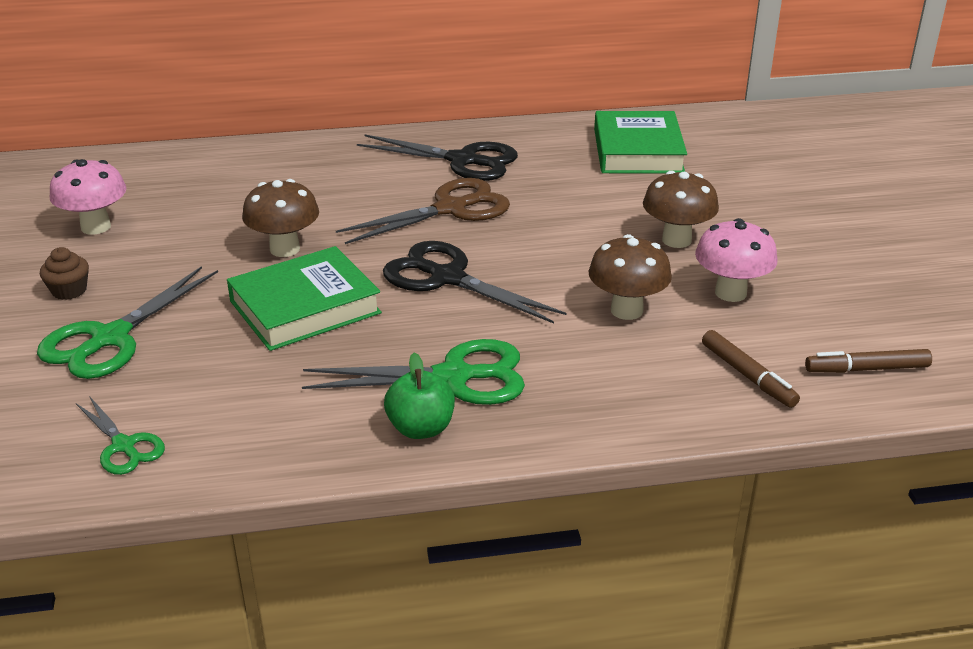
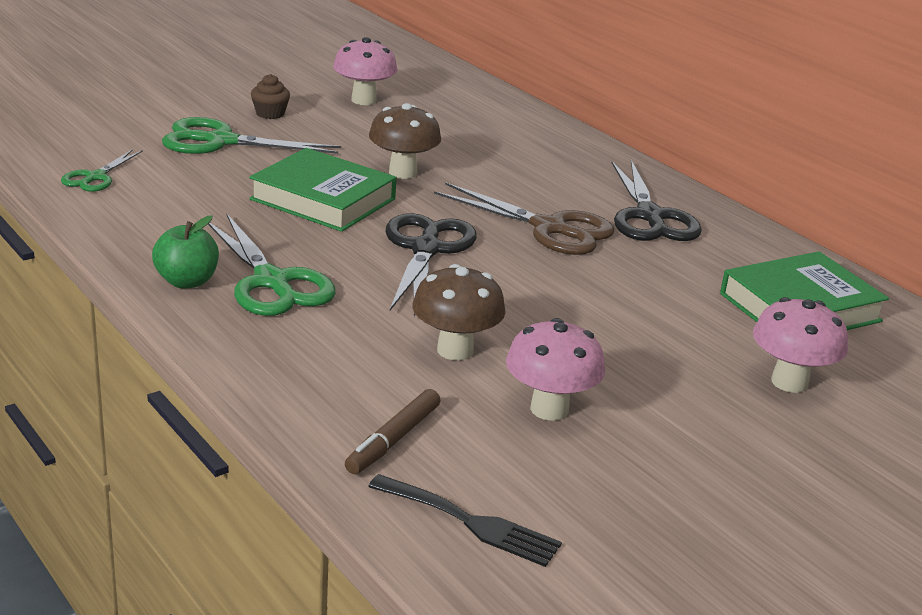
camera: 60 degrees right, 5 degrees down
(676, 240) = (626, 360): brown mushroom -> none
(733, 189) = (789, 382): none -> pink mushroom
(866, 369) = (471, 523): brown marker -> black fork

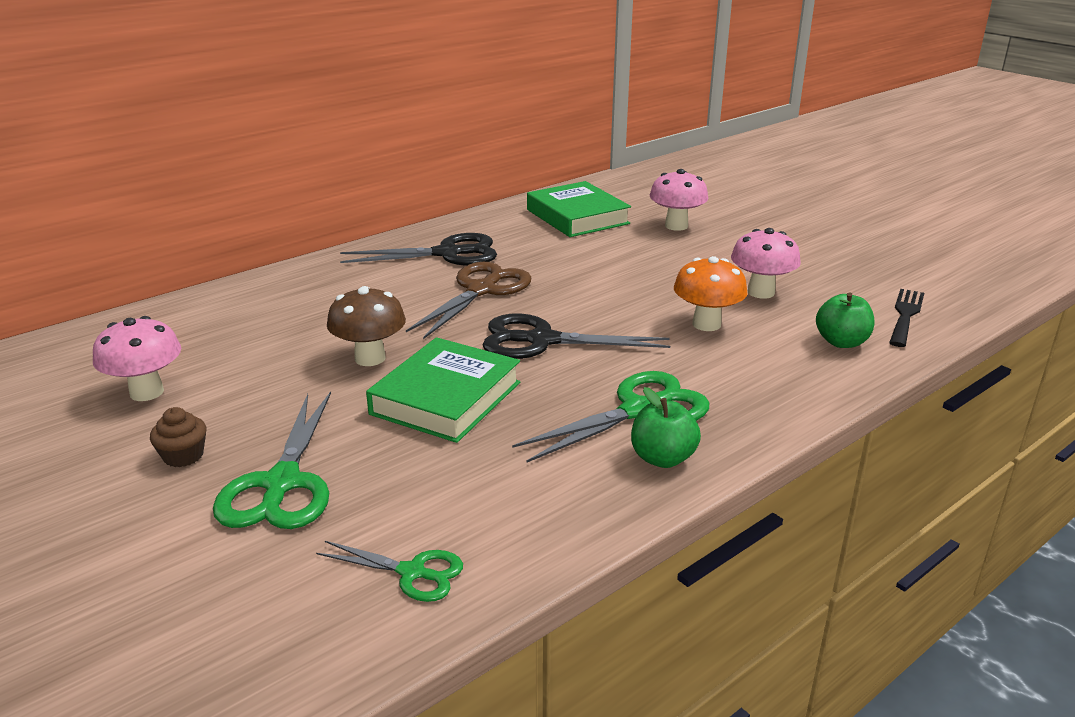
camera: 90 degrees left, 0 degrees up
(393, 440) = (841, 342): brown marker -> green apple
(455, 350) = (706, 324): brown mushroom -> orange mushroom

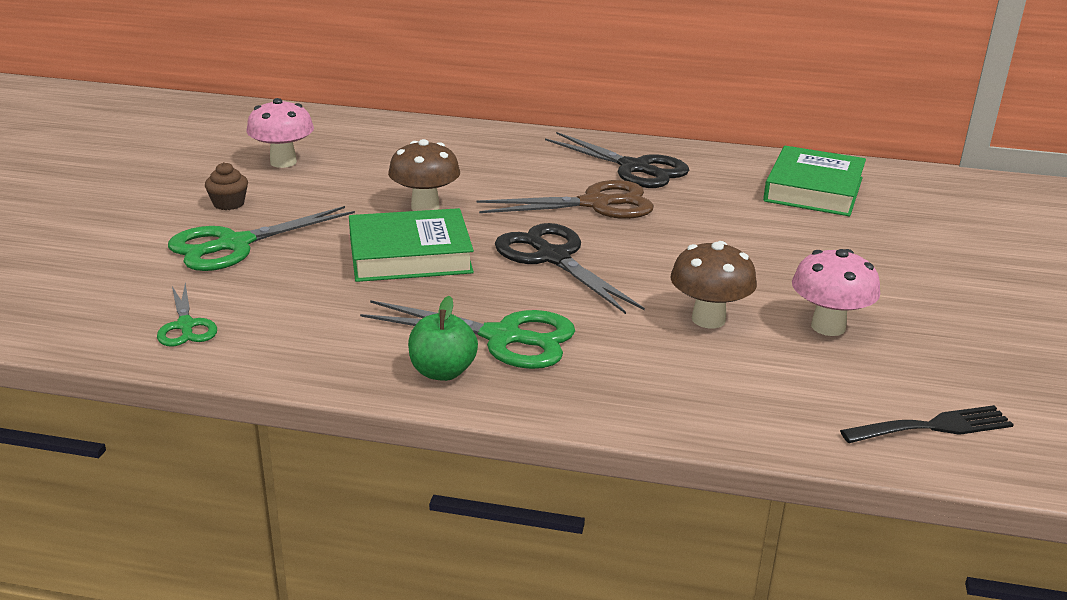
camera: 50 degrees right, 0 degrees up
(676, 226) = (893, 238): pink mushroom -> none
(706, 324) = (708, 319): orange mushroom -> brown mushroom
(841, 342) = (796, 402): green apple -> none

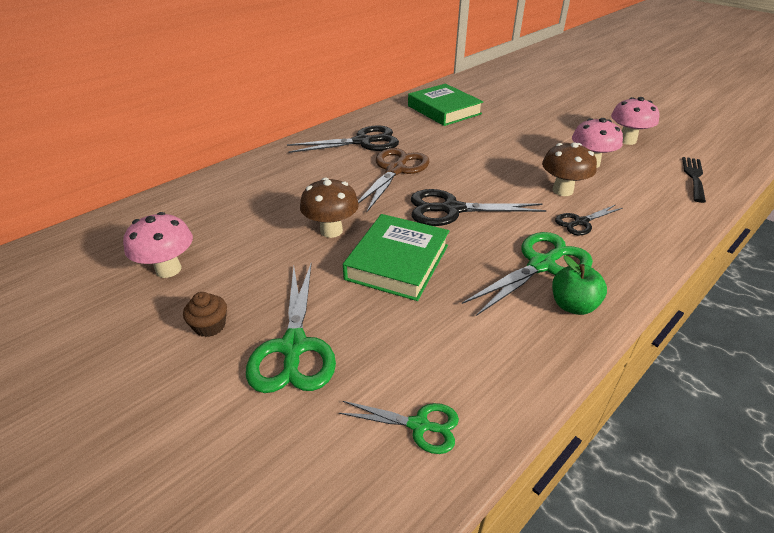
camera: 55 degrees left, 10 degrees up
(640, 347) = (581, 222): none -> black scissors
(971, 346) = (627, 140): none -> pink mushroom

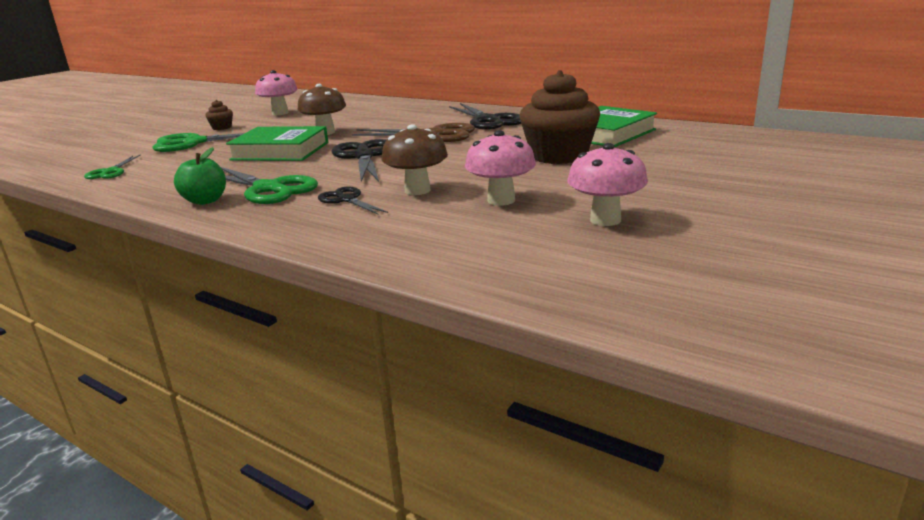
camera: 80 degrees right, 15 degrees down
(493, 132) = (559, 156): none -> brown cupcake
(694, 177) = (497, 261): black fork -> none

